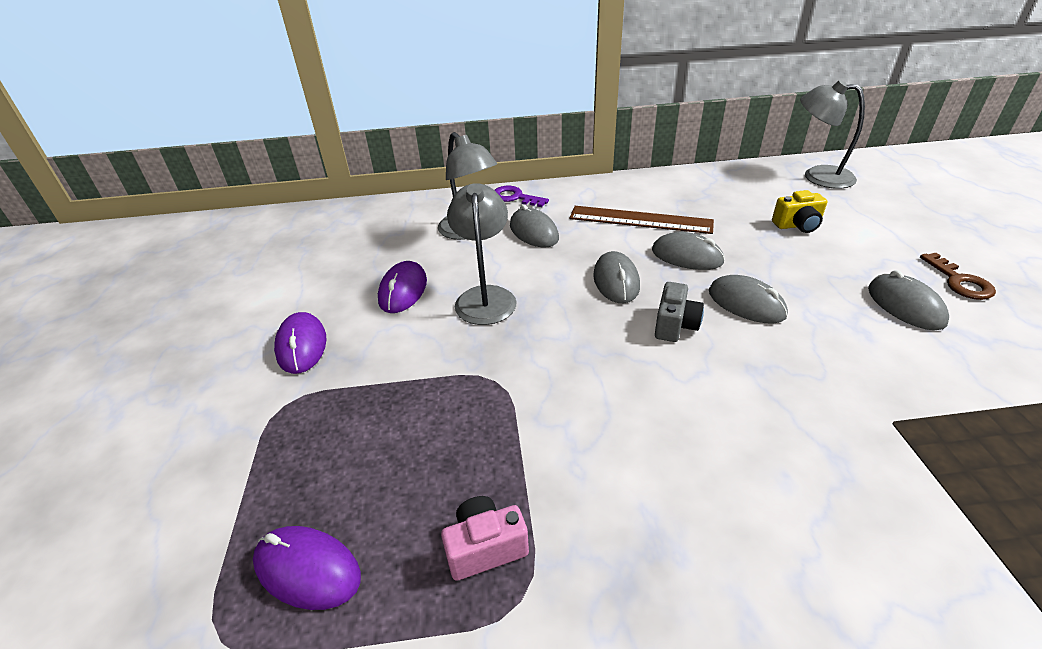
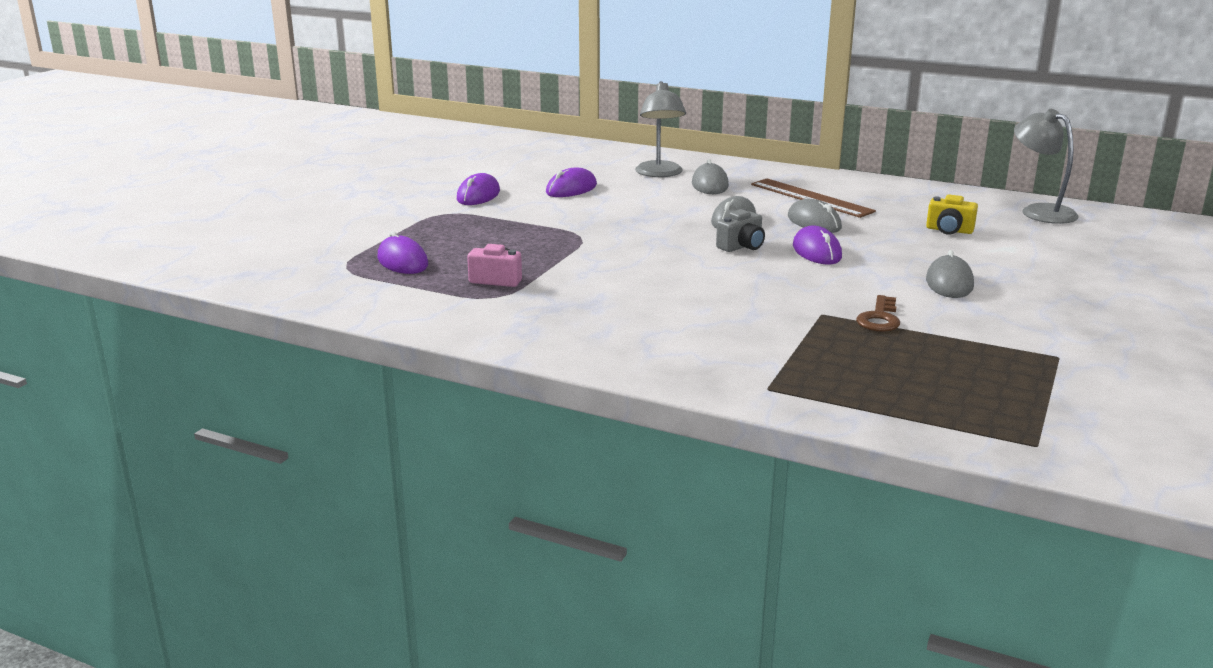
camera: 30 degrees right, 15 degrees down
(485, 297) = (624, 204): grey lamp -> none
(515, 197) = (725, 165): purple key -> none
(746, 303) = (817, 251): grey mouse -> purple mouse
(959, 281) = (1031, 286): brown key -> brown key (879, 318)

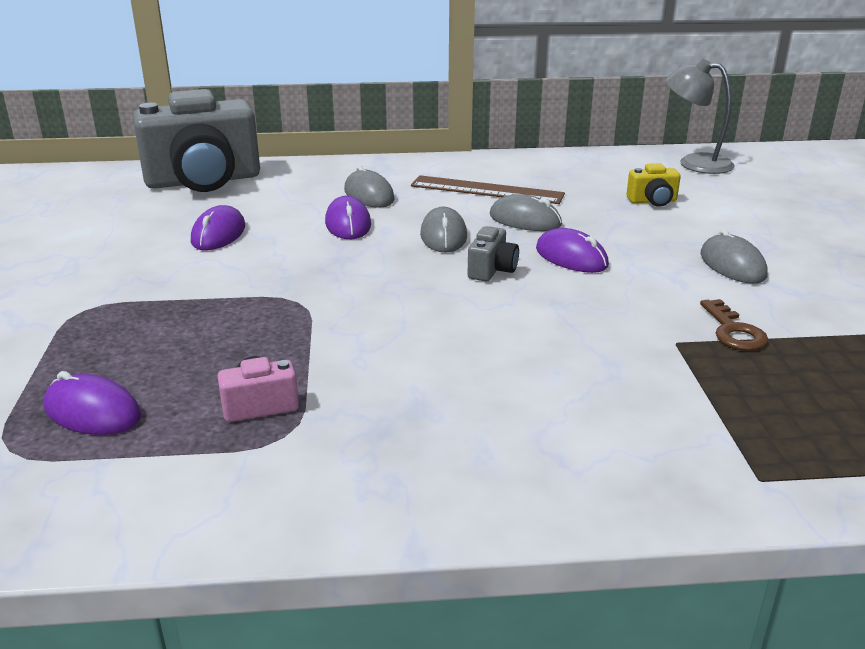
camera: 30 degrees left, 5 degrees up
(478, 195) = (106, 270): purple mouse -> purple mouse (348, 224)
(597, 155) = (203, 181): none -> grey camera
(659, 173) = (300, 192): grey lamp -> none

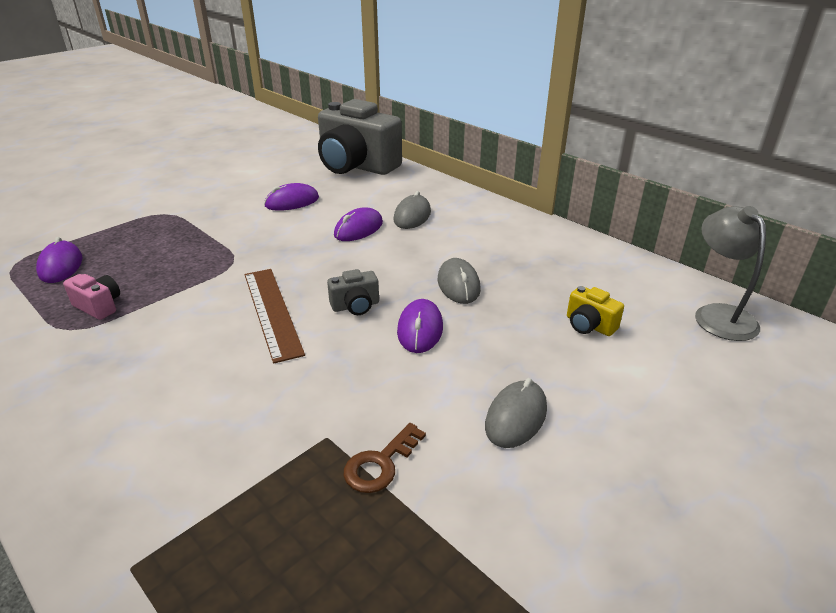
camera: 50 degrees right, 5 degrees up
(443, 236) = (386, 266): grey mouse -> none
(486, 190) = (488, 249): brown ruler -> brown ruler (271, 312)

